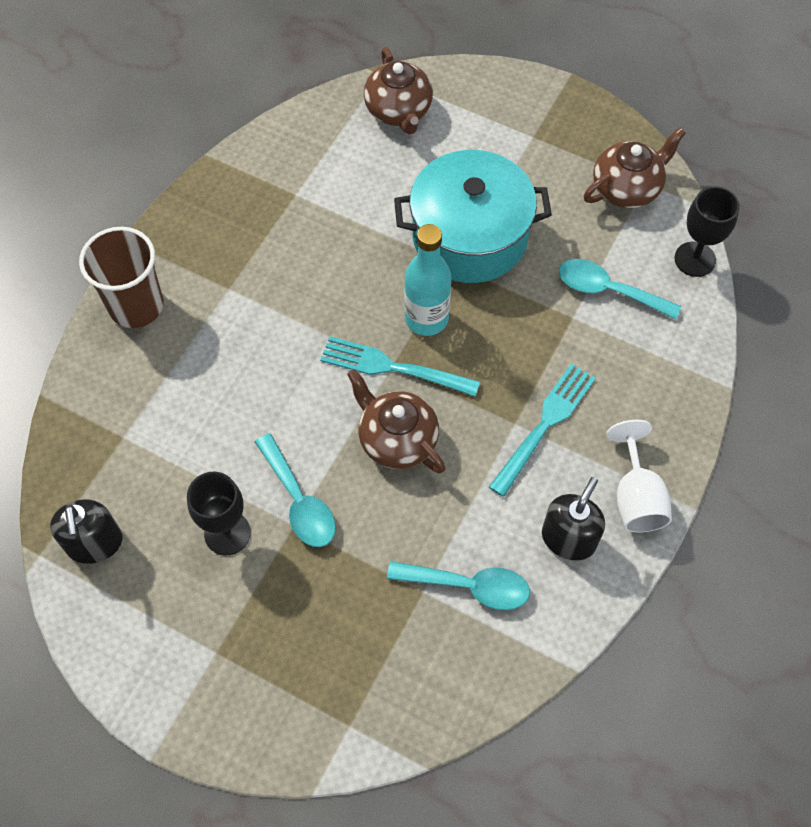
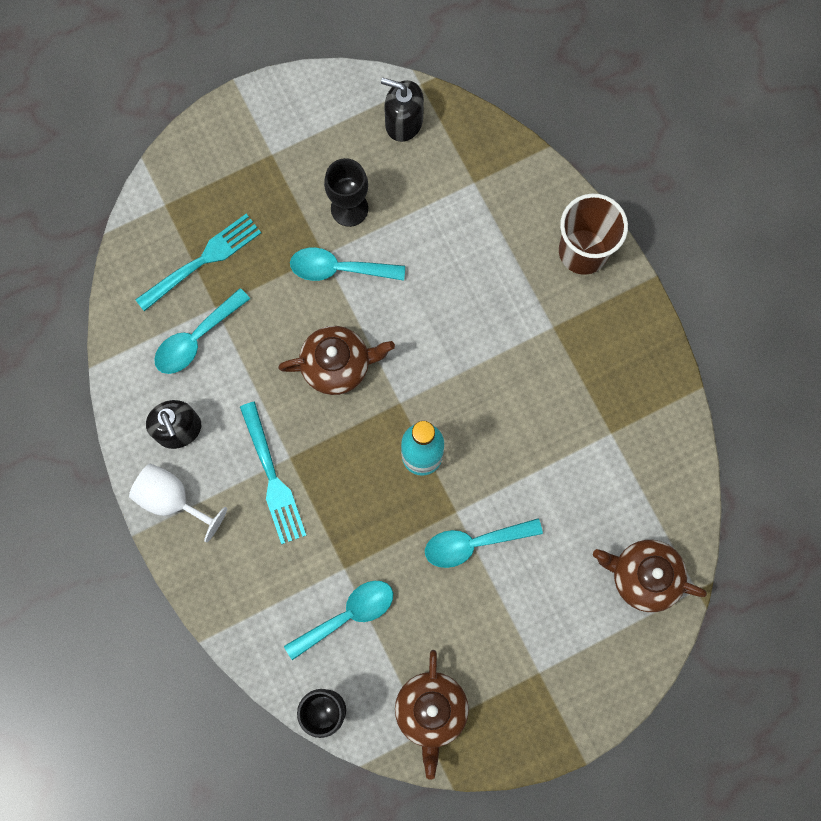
camera: 125 degrees right, 15 degrees up
(393, 367) = (397, 402): turquoise fork -> turquoise fork (203, 260)
(470, 236) = (474, 543): turquoise pot -> turquoise spoon

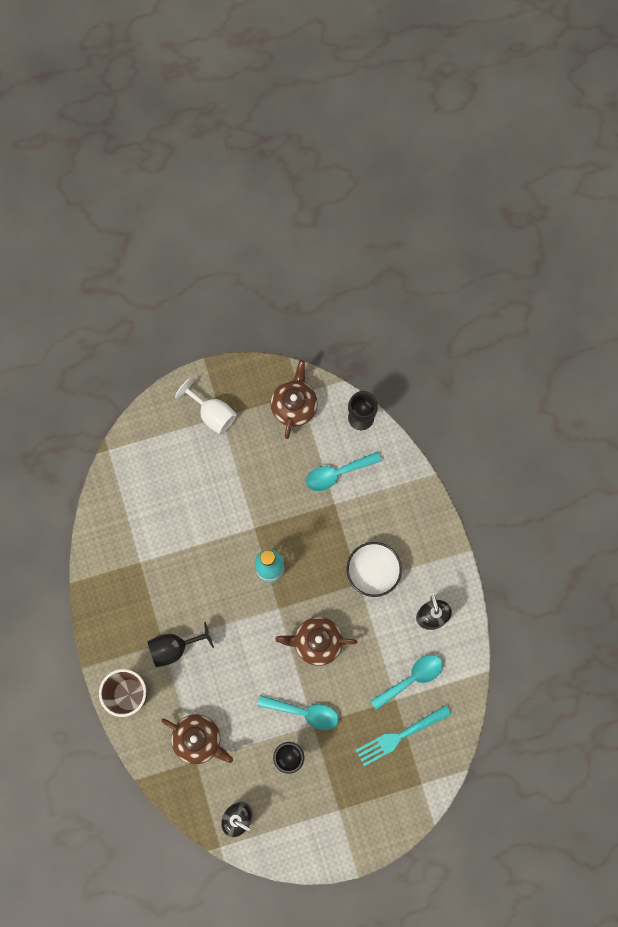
camera: 170 degrees left, 0 degrees up
(172, 499) = (442, 569): white goblet -> white goblet (212, 414)
(272, 478) = (373, 571): turquoise fork -> white bowl
(474, 543) = (246, 505): turquoise spoon -> none
(535, 323) = (174, 648): none -> black goblet
(643, 576) = (140, 464): brown teapot -> brown teapot (198, 740)

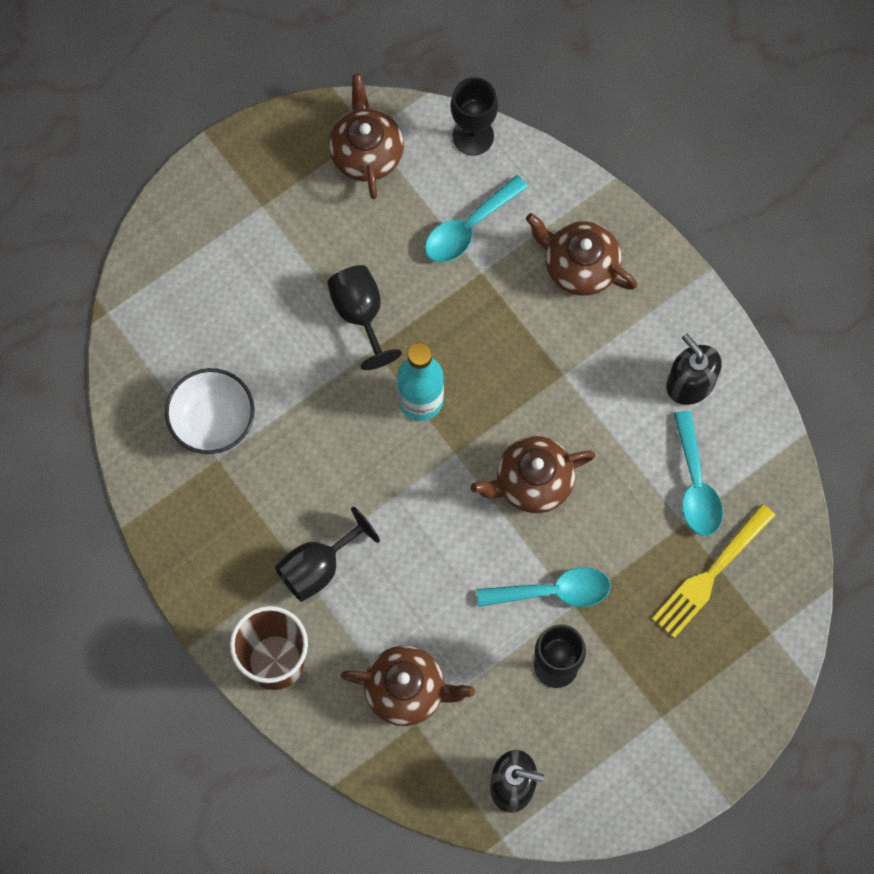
camera: 20 degrees left, 5 degrees down
(212, 414) = (247, 206): white goblet -> none
(254, 503) = (360, 314): none -> black goblet
(373, 571) = (577, 350): white bowl -> white bowl (213, 421)
(393, 520) = (579, 266): none -> brown teapot
(400, 736) = (710, 574): turquoise fork -> yellow fork
(412, 678) = (696, 484): turquoise spoon -> turquoise spoon turned 135 degrees clockwise

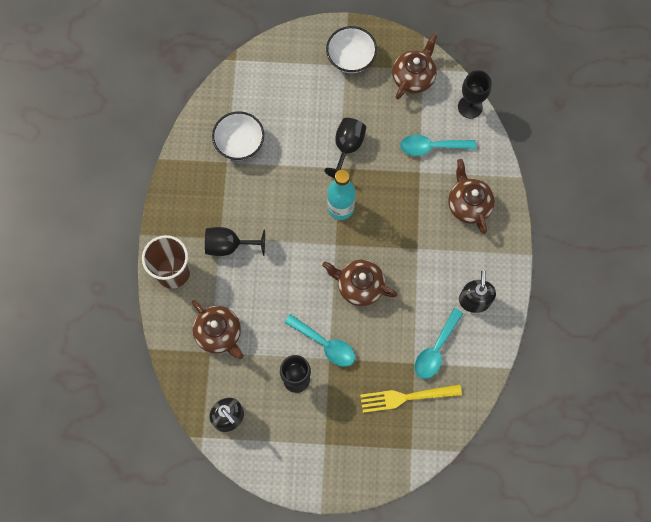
camera: 40 degrees right, 0 degrees up
(261, 191) = (351, 58): none -> white bowl

